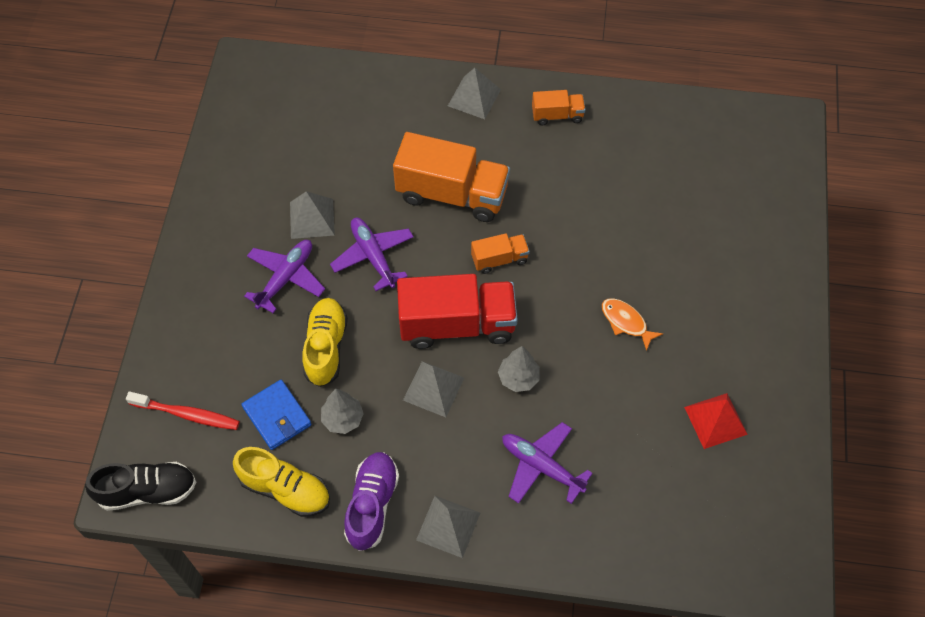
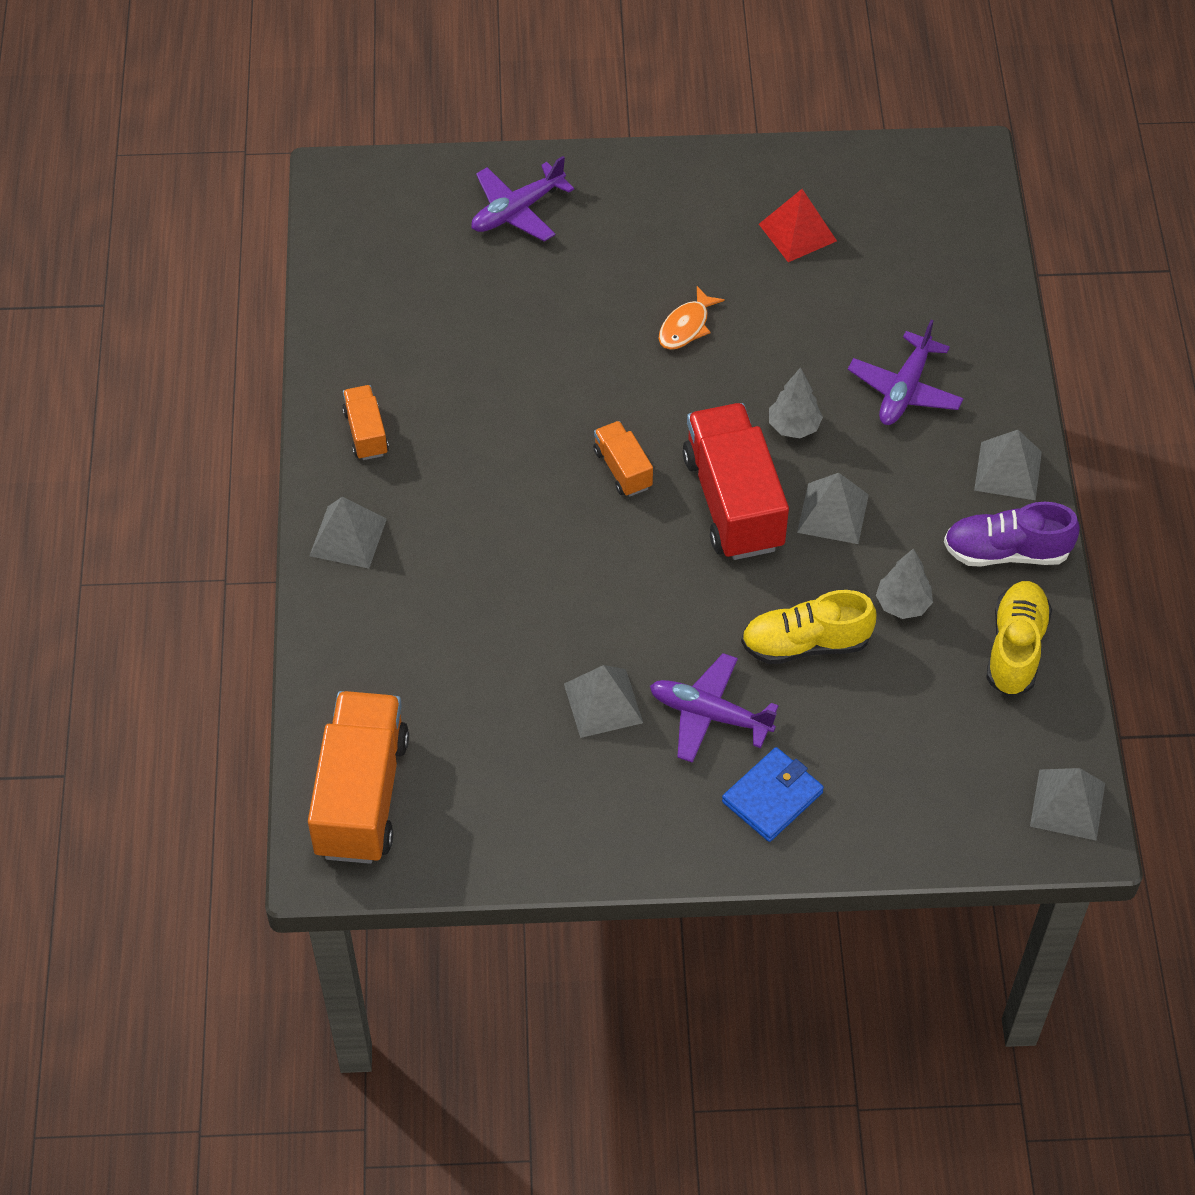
camera: 100 degrees left, 5 degrees down
(147, 491) = (1067, 804): black shoe -> grey pyramid
(187, 414) = (948, 786): red toothbrush -> none
(277, 416) = (920, 679): blue wallet -> blue wallet (772, 797)
(373, 256) = (650, 615): purple plane -> purple plane (517, 211)
(452, 194) = (527, 538): orange truck -> orange truck (361, 795)

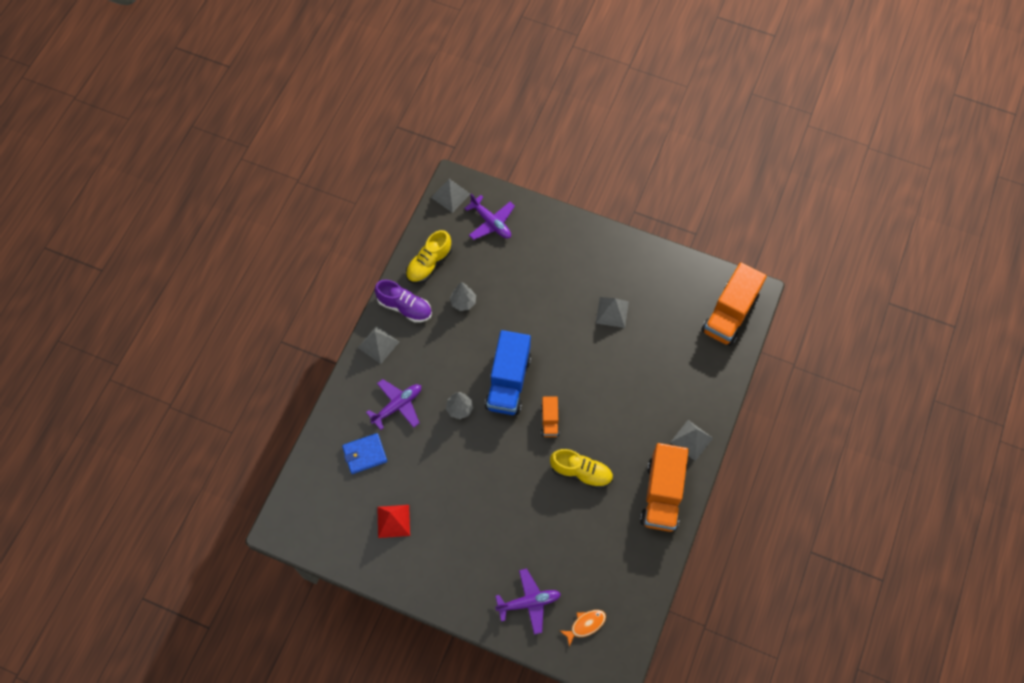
camera: 155 degrees left, 10 degrees up
(366, 433) = (662, 494): orange truck -> orange truck, size x2.03
(686, 326) = (479, 488): orange fish -> orange fish (585, 625)
(709, 714) = (570, 289): purple plane -> purple plane (491, 222)
(733, 502) = (508, 382): red truck -> blue truck
(772, 797) = (563, 245): blue wallet -> blue wallet (365, 454)
(805, 644) = (514, 302): yellow shoe -> yellow shoe (581, 472)
(833, 513) = (467, 357): grey pyramid -> none

